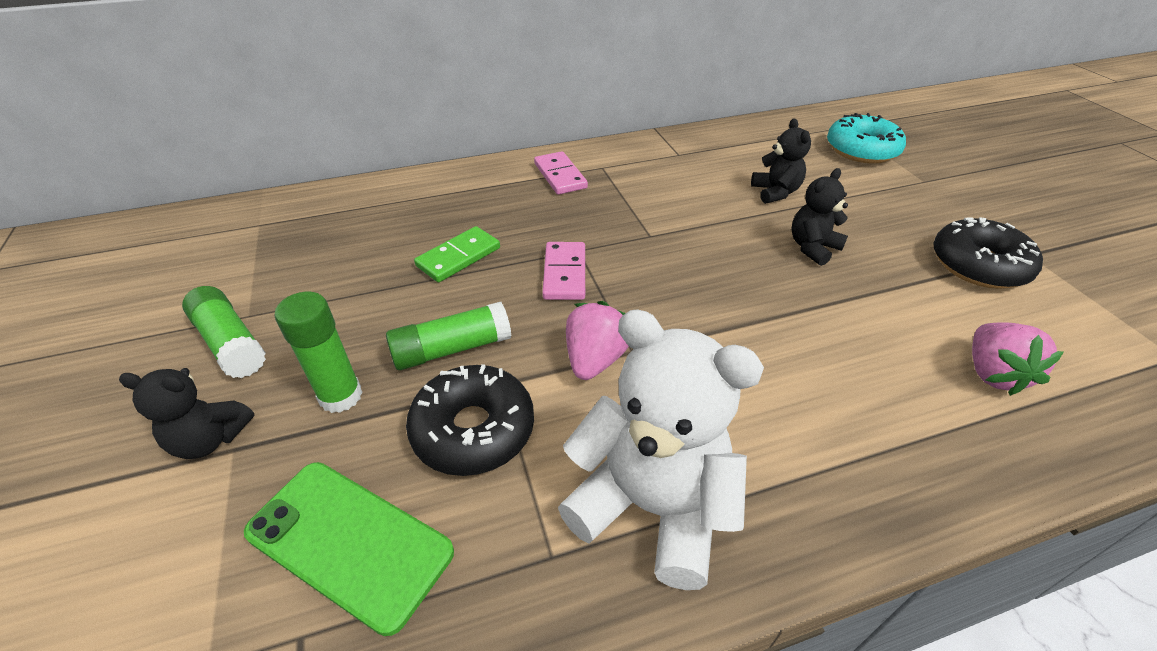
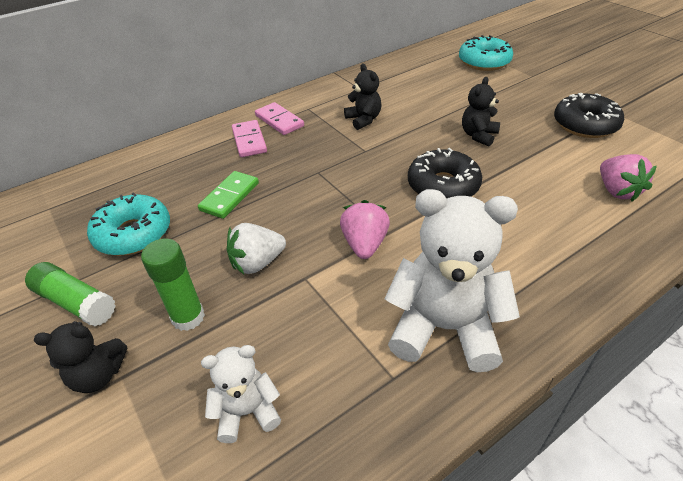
camera: 15 degrees left, 0 degrees up
(331, 276) = (133, 234): none -> turquoise donut
(349, 542) = (247, 412): green phone -> white teddy bear
(452, 349) = (257, 263): green glue stick -> white strawberry
(473, 430) = (300, 313): black donut -> black donut (443, 186)
(564, 273) = (315, 191): pink domino -> pink domino (249, 141)
(775, 192) = (439, 102): black teddy bear -> black teddy bear (363, 120)

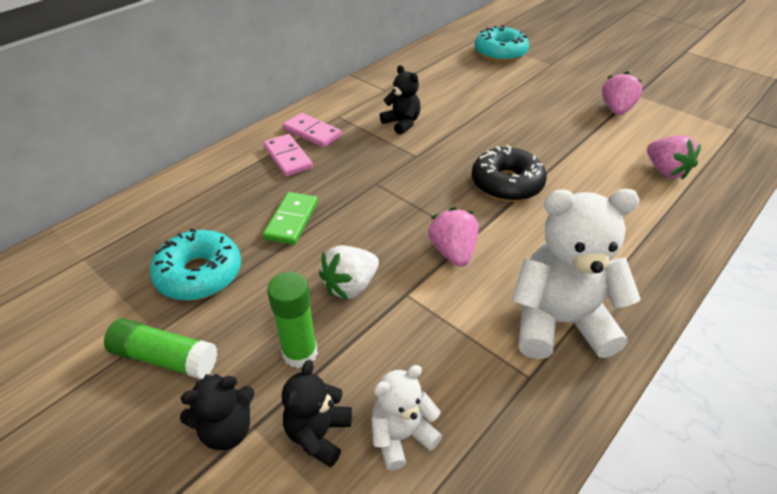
camera: 15 degrees left, 0 degrees up
(478, 135) = (522, 129): black teddy bear -> black teddy bear (318, 434)
(585, 125) = (616, 110): black donut -> pink strawberry

